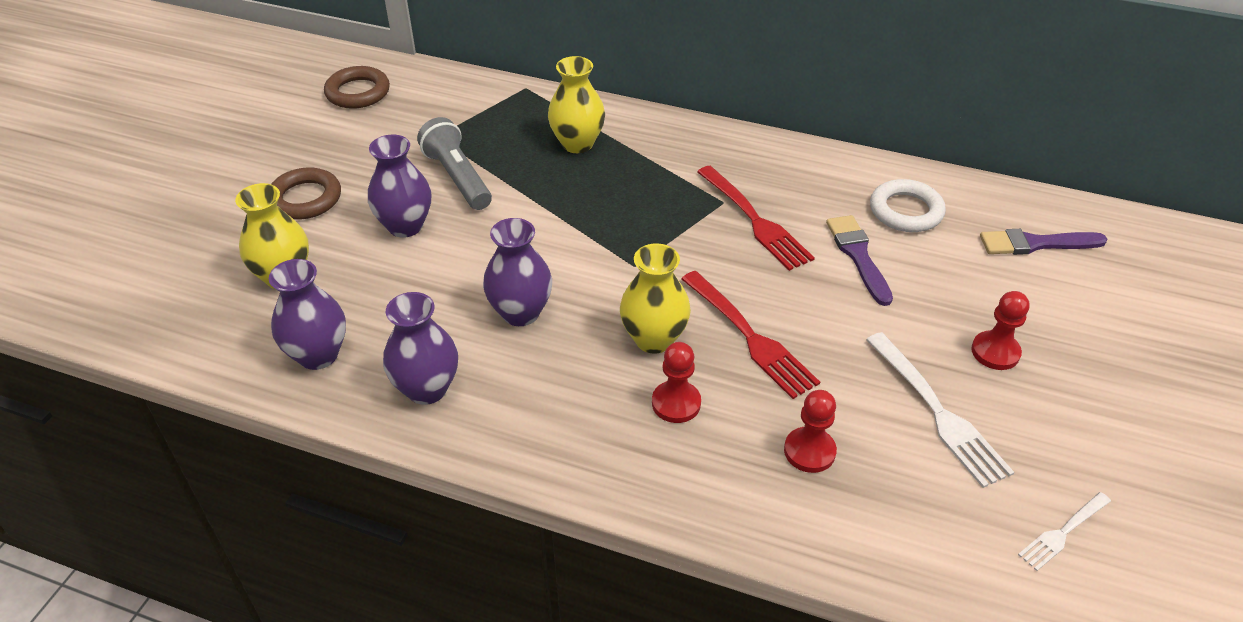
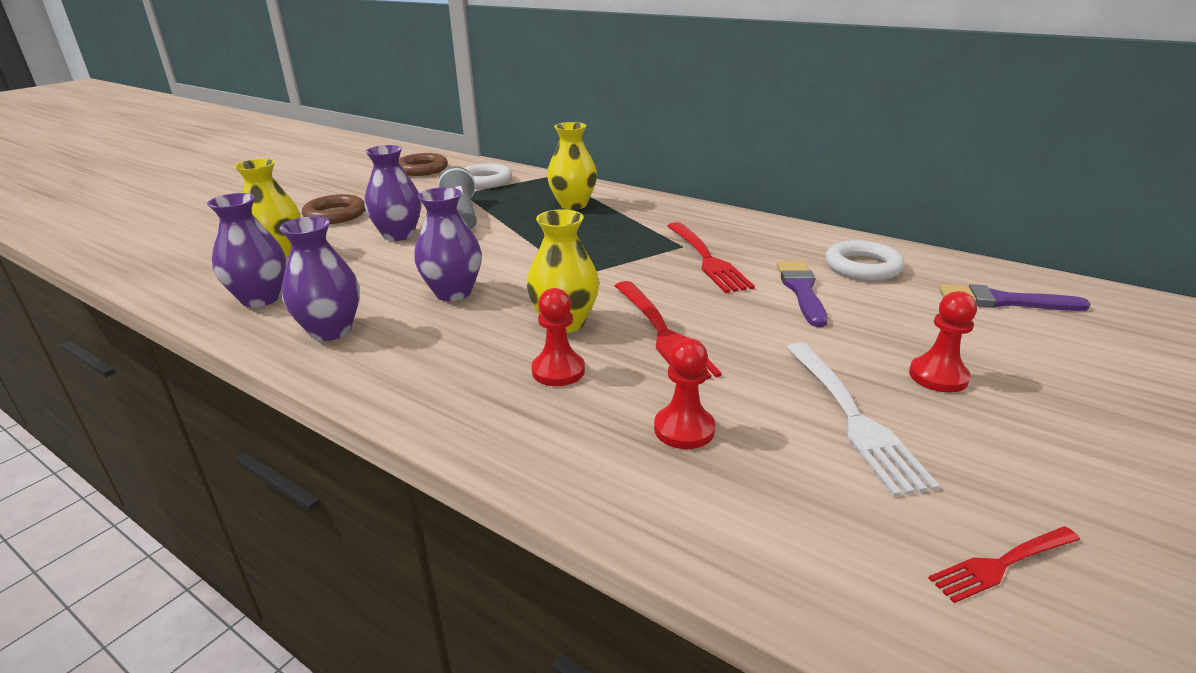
camera: 15 degrees right, 15 degrees down
(451, 108) = (485, 181): none -> white ring
(1063, 532) = (1002, 563): white fork -> red fork

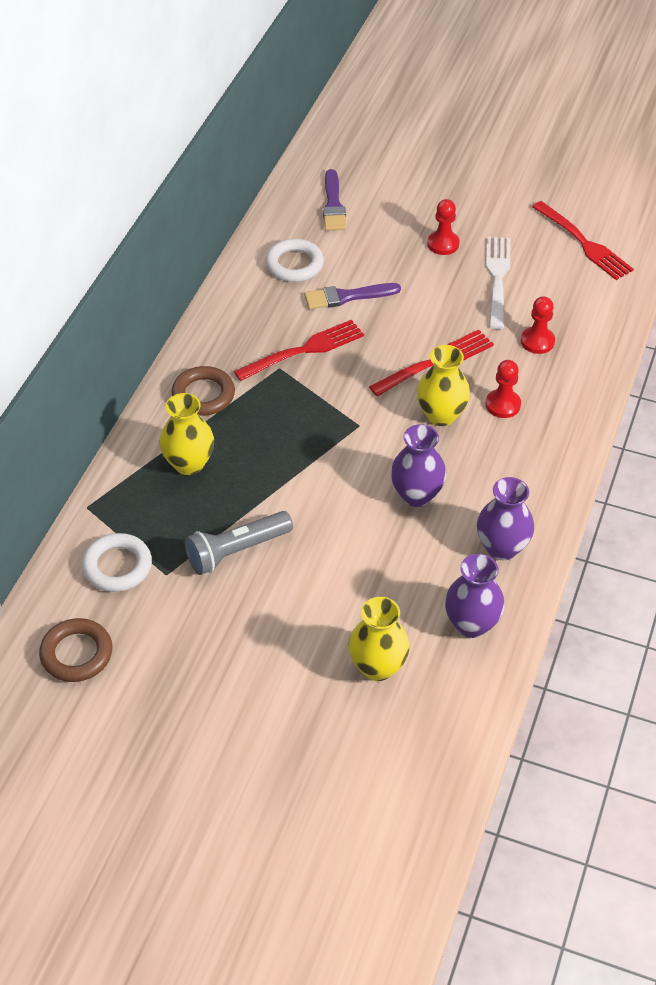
camera: 105 degrees left, 20 degrees up
(335, 215) = (264, 670): brown ring -> brown ring (203, 395)
(398, 235) = (307, 584): purple vase -> none
(851, 416) = (497, 279): white fork -> white fork turned 60 degrees counterclockwise
(1002, 563) = (583, 243): red fork -> red fork, size x1.78

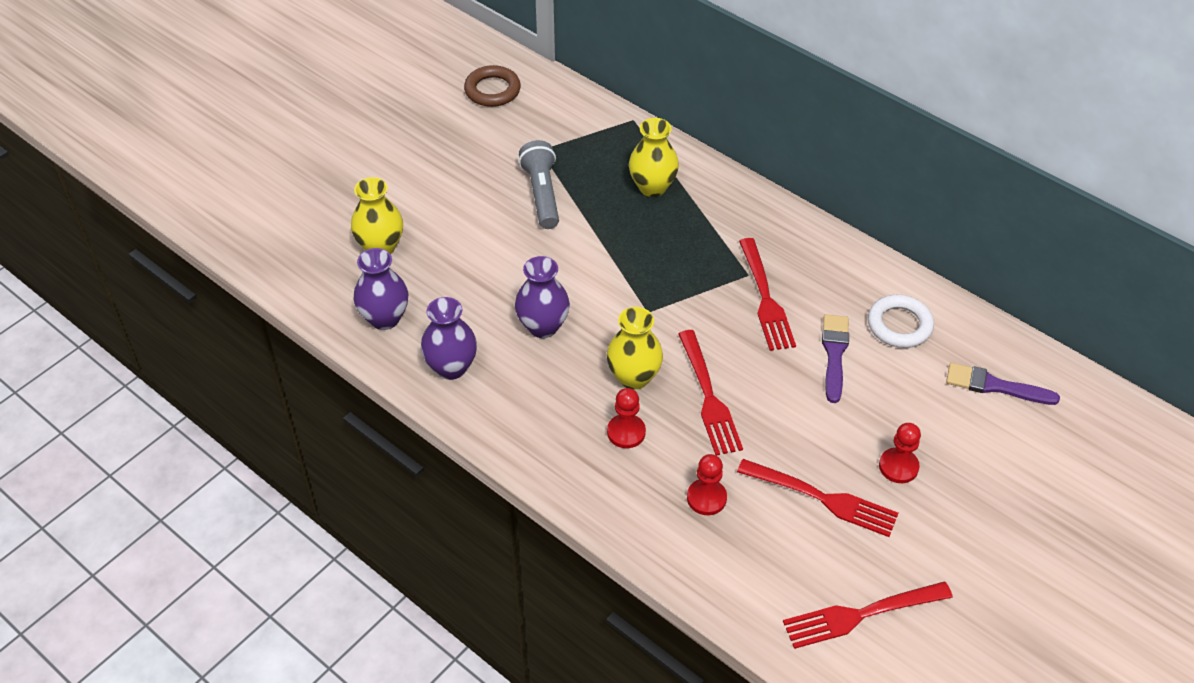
camera: 110 degrees right, 0 degrees up
(117, 566) = (562, 125): white ring -> none
(203, 395) = (732, 214): brown ring -> none
(497, 279) = (821, 498): white fork -> red fork

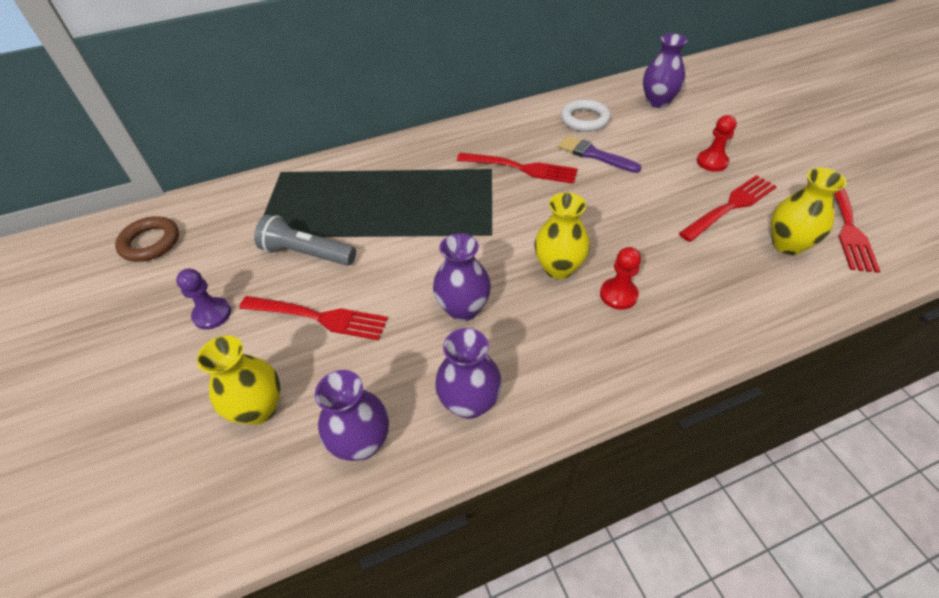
camera: 60 degrees left, 0 degrees up
(445, 172) = (212, 314): none -> purple pawn
(652, 187) = (361, 186): yellow vase -> yellow vase (787, 244)
(706, 498) = (710, 269): red pawn -> none
(708, 396) = (602, 231): red fork -> red fork (317, 317)
(995, 386) = (657, 102): purple brush -> purple vase

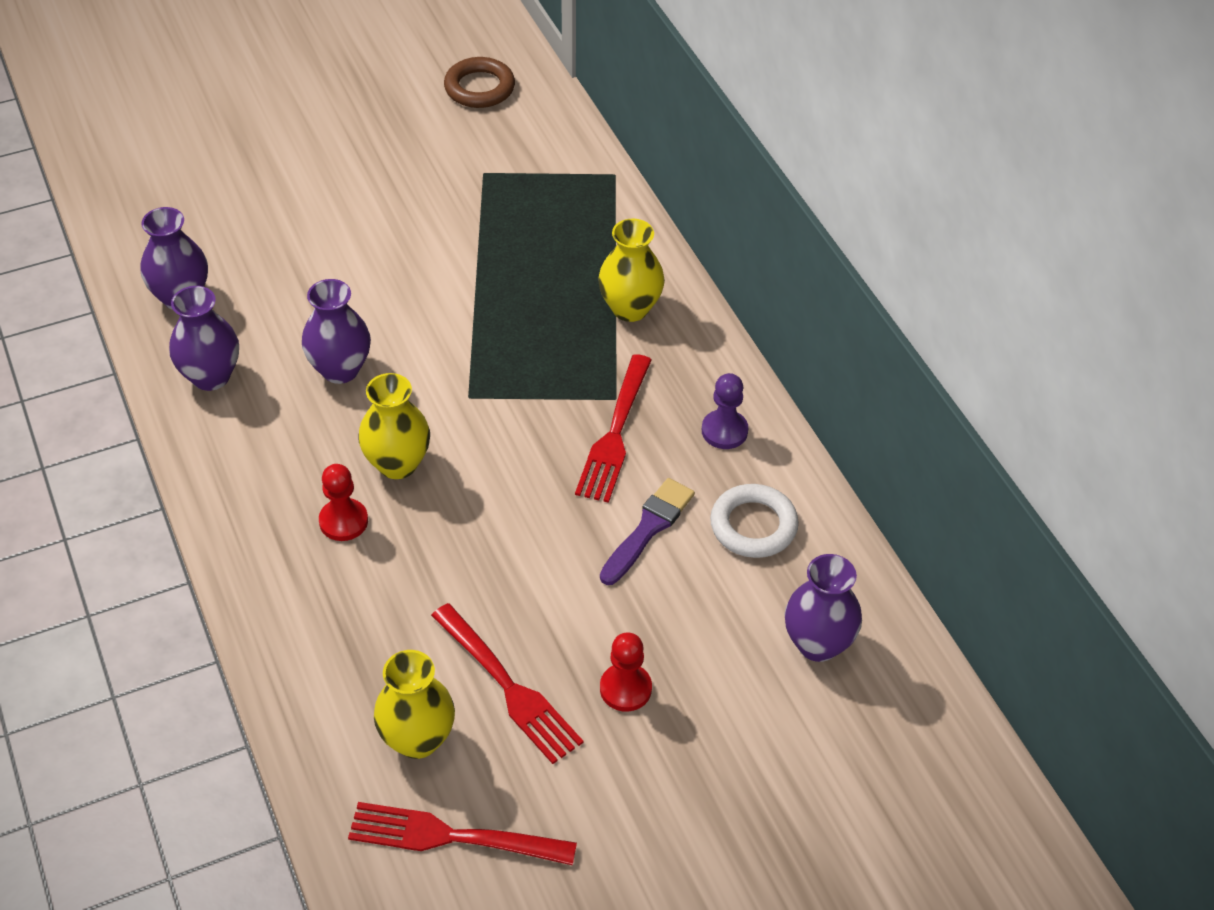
camera: 85 degrees right, 0 degrees up
(212, 314) = (360, 162): purple pawn -> purple pawn (724, 431)
(259, 409) = (233, 219): yellow vase -> yellow vase (630, 308)
(307, 254) = (448, 223): grey flashlight -> none
(317, 317) = (344, 245): red fork -> none

